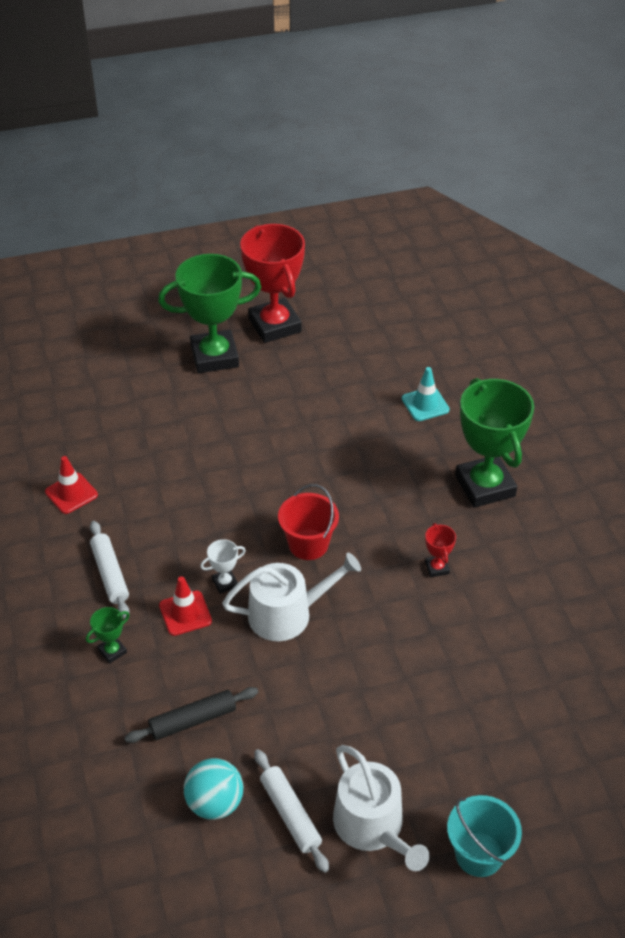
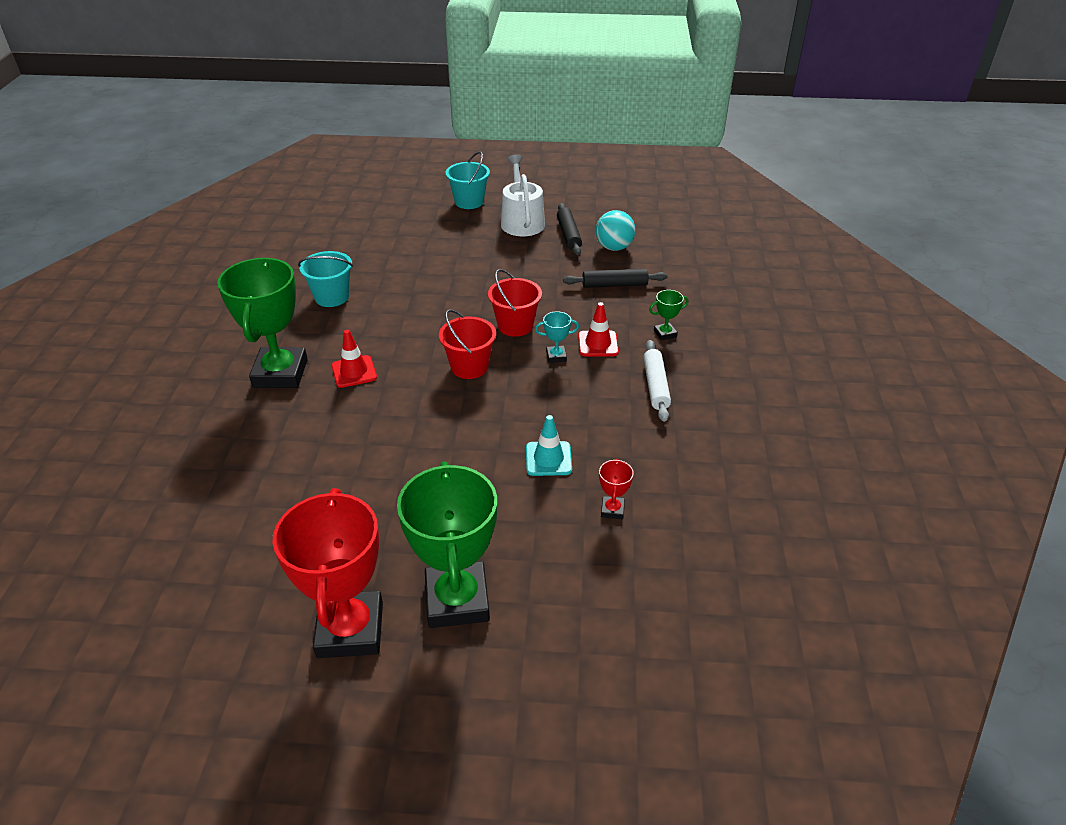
camera: 160 degrees left, 5 degrees down
(71, 493) = (682, 467): red traffic cone -> red traffic cone (354, 372)
(214, 357) = (457, 600): green trophy -> green trophy turned 75 degrees clockwise
(225, 583) = (556, 356): white trophy -> turquoise trophy
(287, 613) = (515, 326): white watering can -> red bucket
(290, 814) = (568, 234): white rolling pin -> black rolling pin
(425, 404) = (260, 463): turquoise traffic cone -> turquoise traffic cone (548, 459)
(437, 568) = (377, 326): red trophy -> red trophy (612, 510)
(519, 595) = (332, 297): none -> turquoise bucket

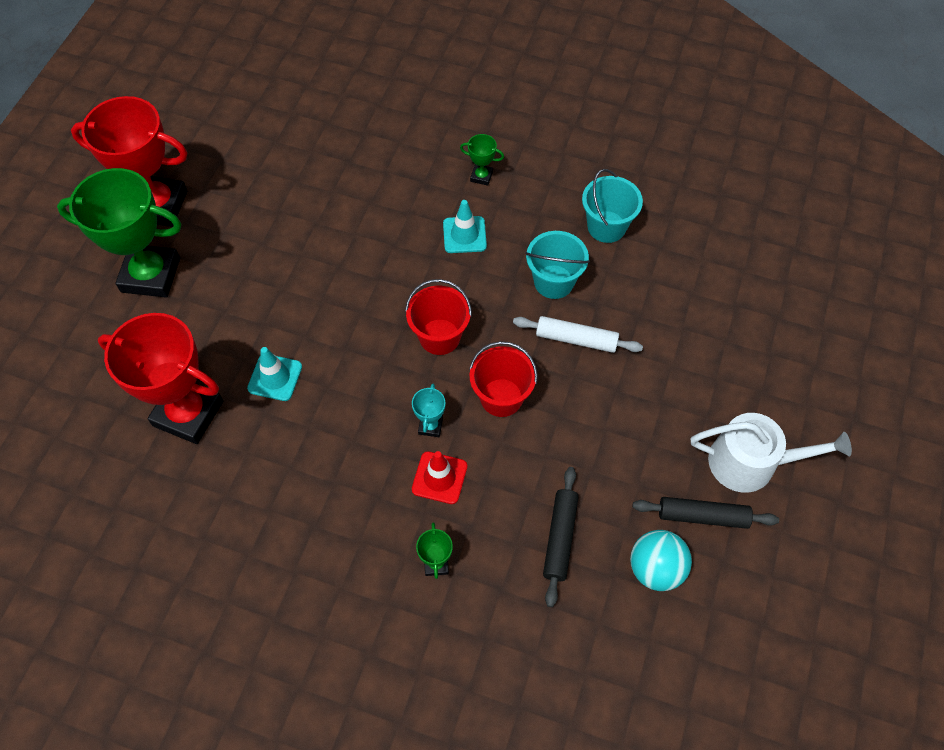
camera: 105 degrees right, 20 degrees up
(280, 373) = (481, 176): green trophy -> green trophy, size x0.41
(354, 372) = (464, 235): red traffic cone -> turquoise traffic cone
(469, 202) = (818, 405): turquoise bucket -> turquoise bucket (553, 282)
(612, 510) = (188, 414): red trophy -> red trophy, size x2.43
(655, 386) = (344, 516): white rolling pin -> white rolling pin (576, 339)

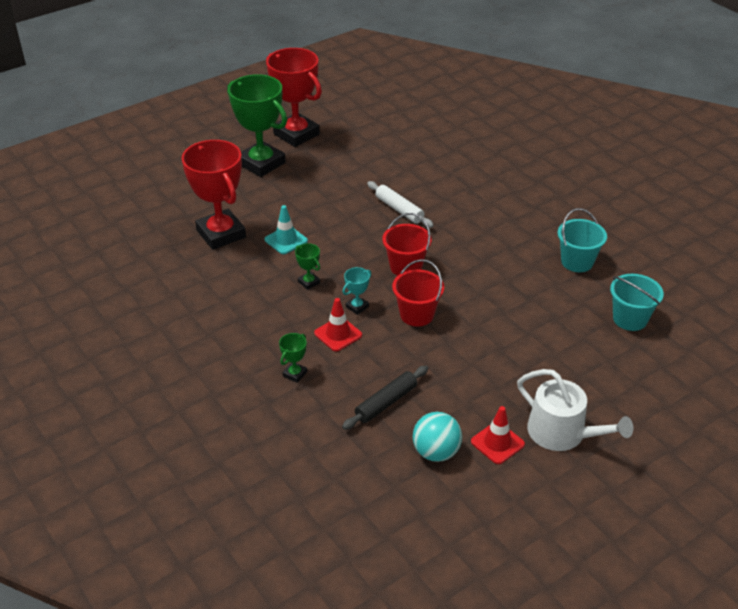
camera: 35 degrees right, 20 degrees down
(464, 235) = (472, 224): turquoise traffic cone -> none
(481, 176) = (512, 201): green trophy -> green trophy (309, 282)
(553, 282) = (510, 273): turquoise bucket -> turquoise bucket (630, 319)
(576, 339) = (497, 309): white rolling pin -> white rolling pin (399, 209)
(702, 516) = (497, 443): black rolling pin -> red traffic cone

